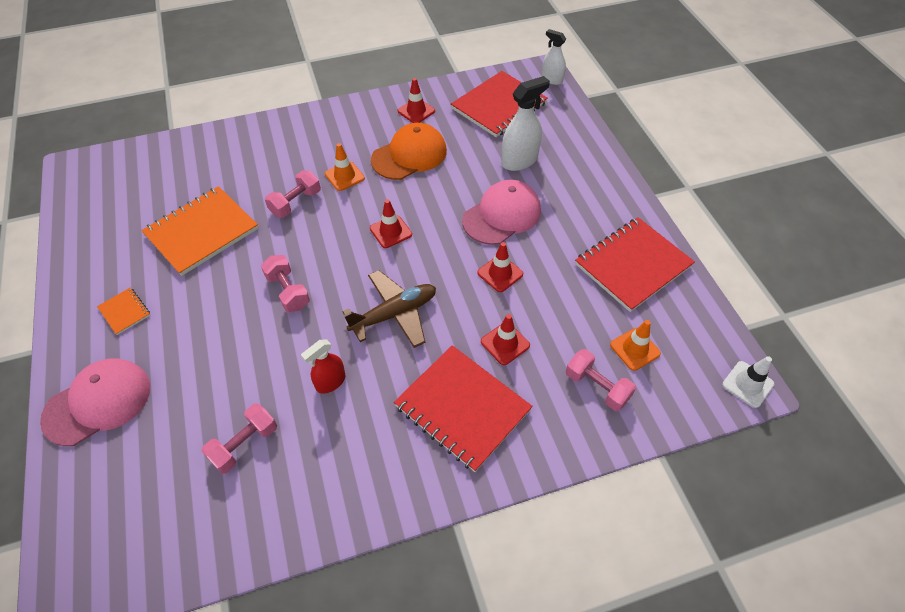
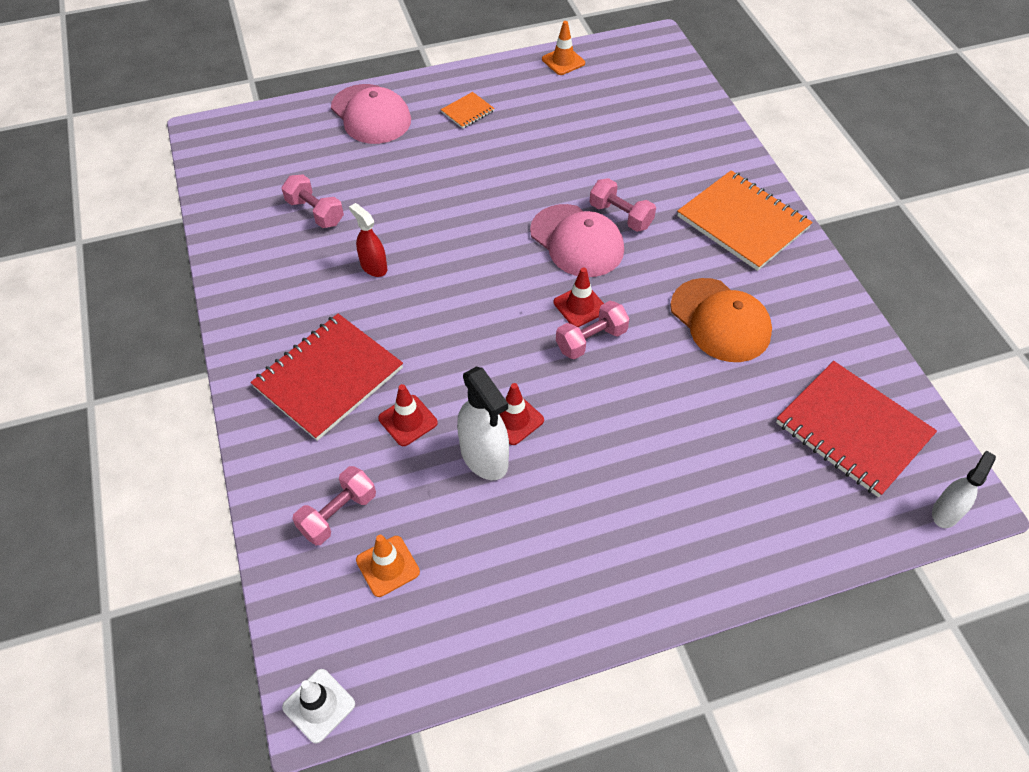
camera: 90 degrees right, 0 degrees up
(202, 232) = (571, 147): orange notebook -> orange notebook (743, 222)
(288, 291) = (489, 223): pink dumbbell -> pink dumbbell (591, 340)
(344, 176) = (671, 256): orange traffic cone -> orange traffic cone (563, 61)
(394, 314) = (455, 315): brown plane -> none
(416, 111) = (815, 325): red traffic cone -> none
(502, 215) = (616, 425): pink cap -> pink cap (577, 241)
(519, 161) = (729, 452): white spray bottle -> white spray bottle (484, 457)
(632, 265) = (529, 585): red notebook -> none

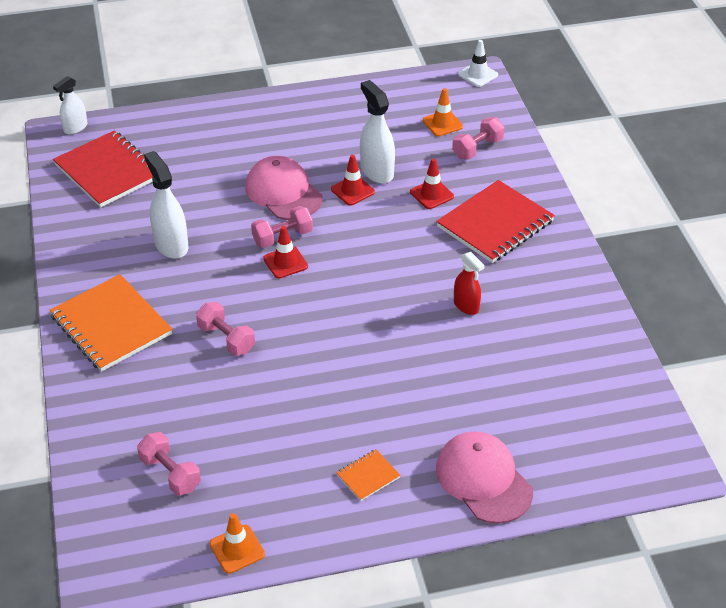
camera: 175 degrees left, 10 degrees down
(315, 212) = (529, 361): pink dumbbell -> pink dumbbell (170, 473)
(577, 241) = (275, 317): pink cap -> pink cap (283, 192)
(720, 320) = (171, 245): orange cap -> white spray bottle

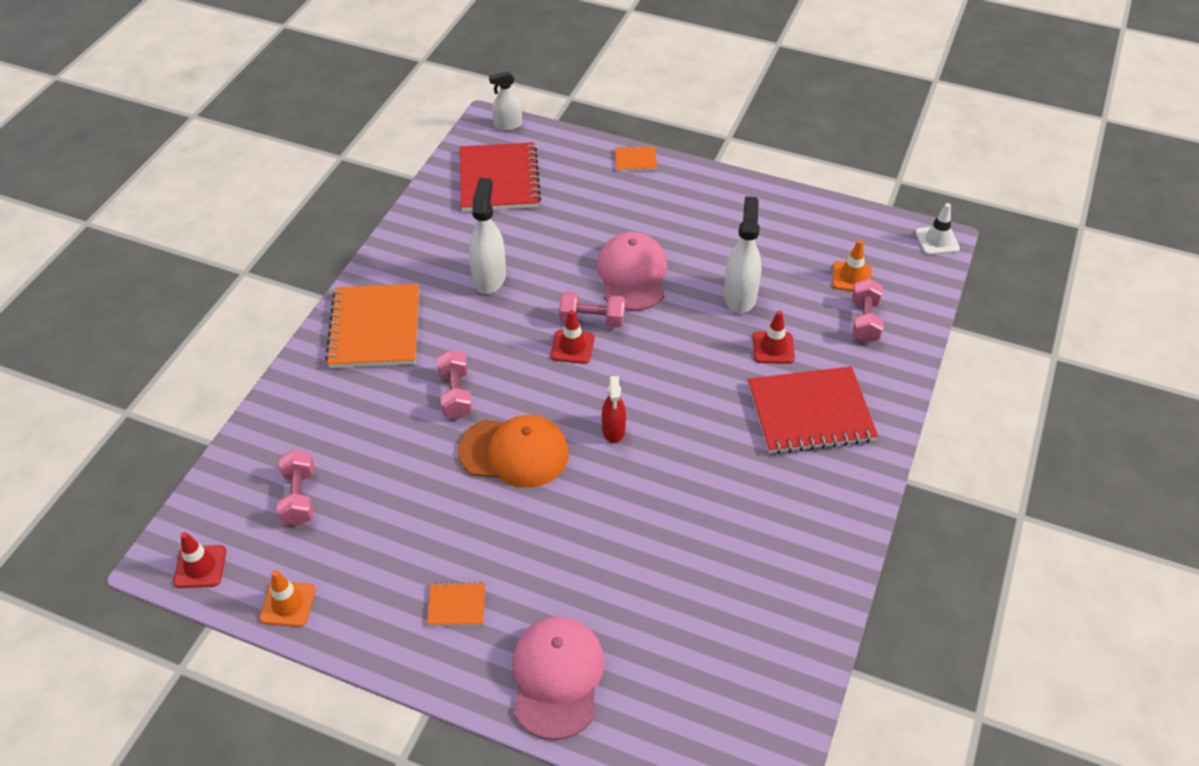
camera: 35 degrees right, 5 degrees up
(207, 111) = (635, 160): none -> orange notebook
(311, 355) = (514, 452): none -> orange cap
(352, 191) = (698, 305): red traffic cone -> red traffic cone (200, 567)
(466, 306) = (703, 484): red spray bottle -> red spray bottle (613, 430)
(477, 148) = (864, 321): pink dumbbell -> pink dumbbell turned 75 degrees counterclockwise

